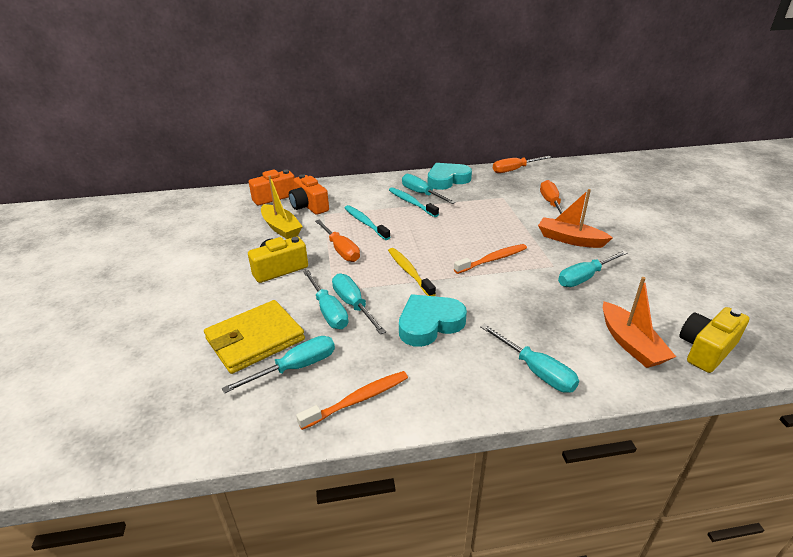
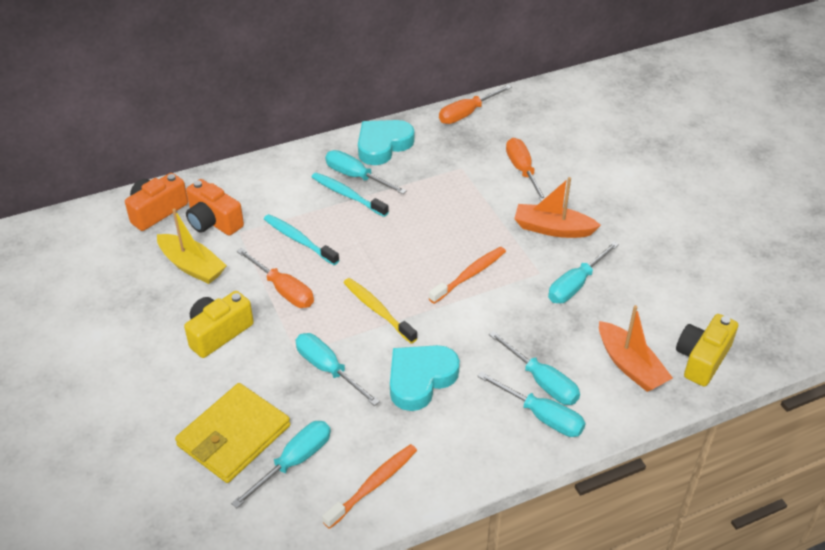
camera: 15 degrees left, 10 degrees up
(328, 311) = (302, 383): turquoise screwdriver -> turquoise screwdriver (542, 381)

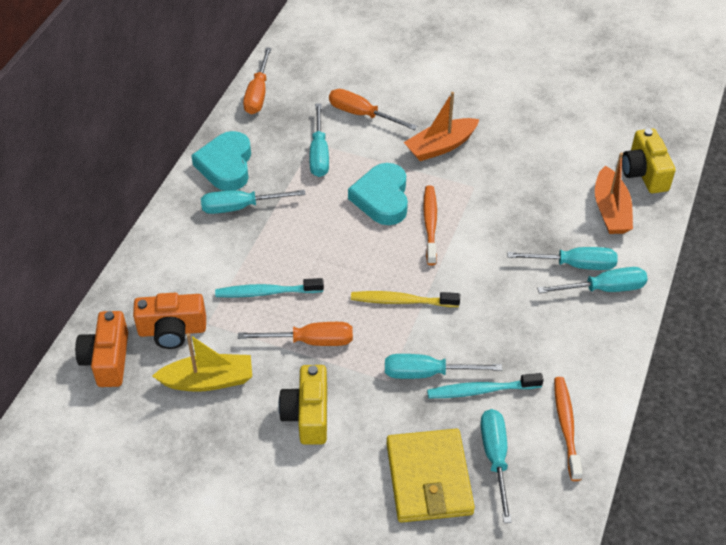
camera: 45 degrees left, 5 degrees up
(347, 195) = (254, 227): turquoise toothbrush -> turquoise toothbrush (481, 390)
(420, 379) = (498, 327): turquoise heart -> turquoise heart (382, 198)
(576, 285) = (508, 178): turquoise screwdriver -> turquoise screwdriver (319, 154)
(630, 365) = (610, 210): orange boat -> orange boat turned 75 degrees clockwise

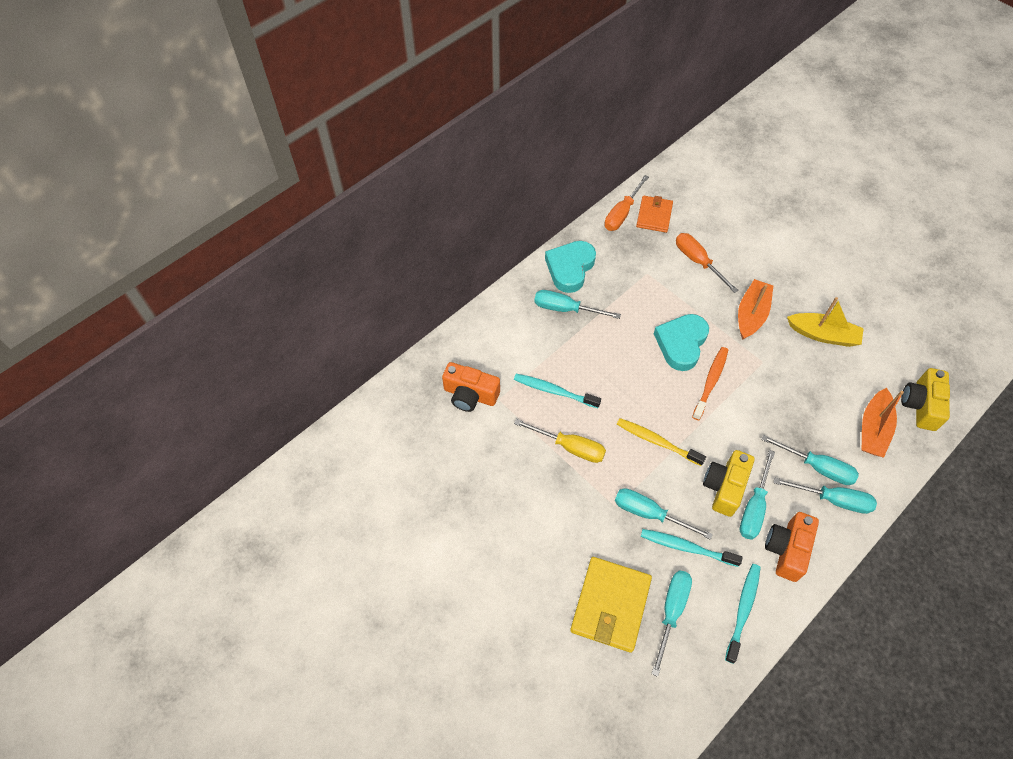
camera: 25 degrees right, 10 degrees up
(107, 359) = (414, 400): orange camera -> orange camera (786, 549)
(208, 380) = (479, 448): yellow boat -> yellow boat (823, 334)
(294, 85) = (654, 216): none -> orange wallet
(307, 415) = (540, 509): yellow camera -> yellow camera (724, 487)
(310, 341) = (570, 447): orange screwdriver -> yellow screwdriver
(319, 154) = (647, 285): turquoise screwdriver -> turquoise screwdriver (754, 507)
(441, 146) = (751, 314): orange boat -> orange boat turned 120 degrees clockwise
(566, 426) = (743, 610): orange toothbrush -> turquoise toothbrush

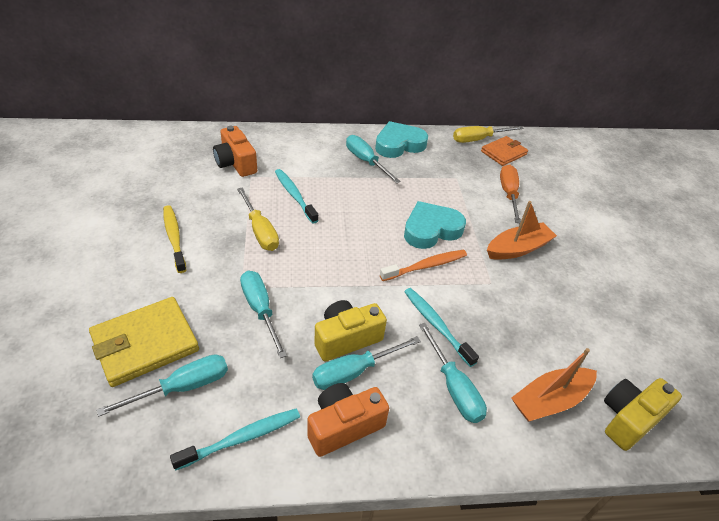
camera: 35 degrees right, 15 degrees down
(622, 213) = (478, 139): orange screwdriver -> yellow screwdriver
(657, 441) = (330, 272): yellow toothbrush -> yellow toothbrush (174, 238)
(686, 547) = (258, 354): turquoise toothbrush -> turquoise toothbrush (436, 325)
(823, 334) = (575, 301): yellow boat -> none
(833, 500) = (439, 424): turquoise screwdriver -> none

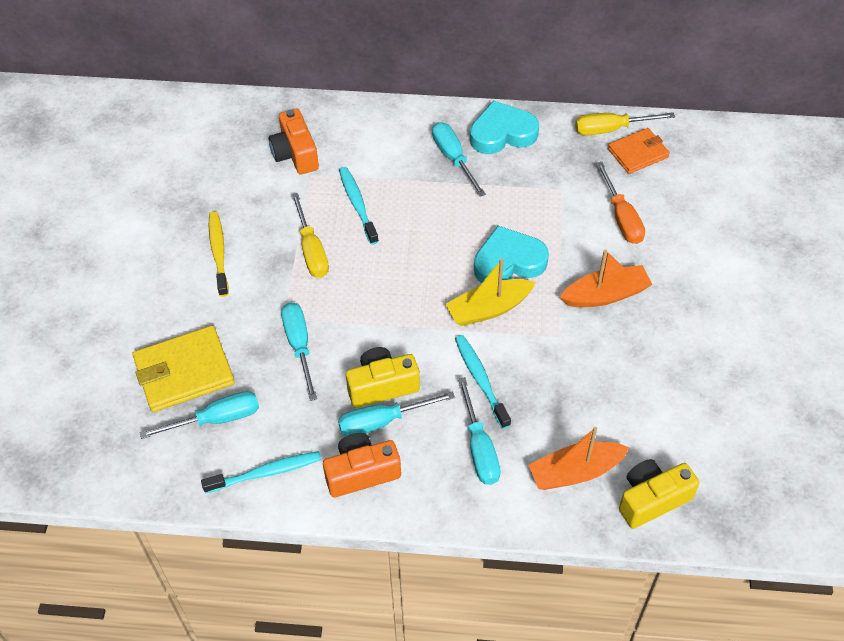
camera: 15 degrees right, 10 degrees up
(426, 266) = (489, 309): orange toothbrush -> yellow boat
(508, 194) = (621, 217): orange screwdriver -> orange screwdriver turned 150 degrees clockwise

